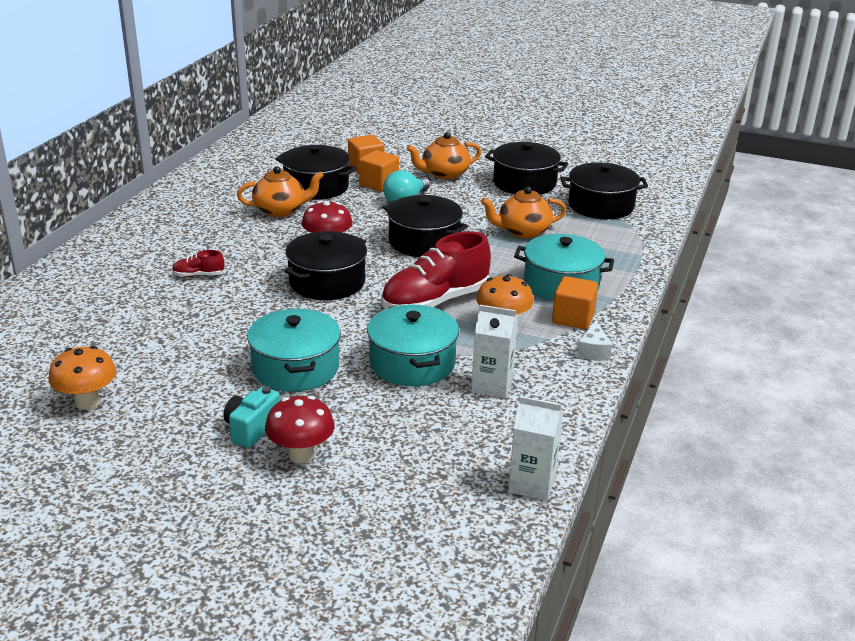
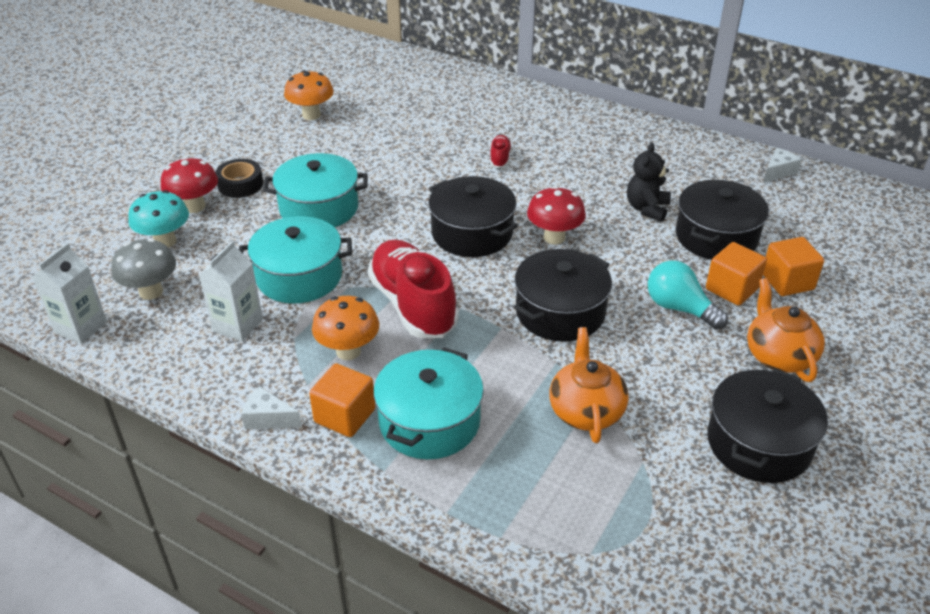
camera: 100 degrees right, 10 degrees up
(224, 162) = (778, 172): none -> white cheese
(251, 429) = (240, 184): turquoise camera -> black tape
(281, 210) = (647, 209): orange teapot -> black teddy bear
(373, 461) = (165, 241): none -> turquoise mushroom
(462, 450) = (151, 292): none -> grey mushroom
(601, 206) = (678, 527): black pot -> none

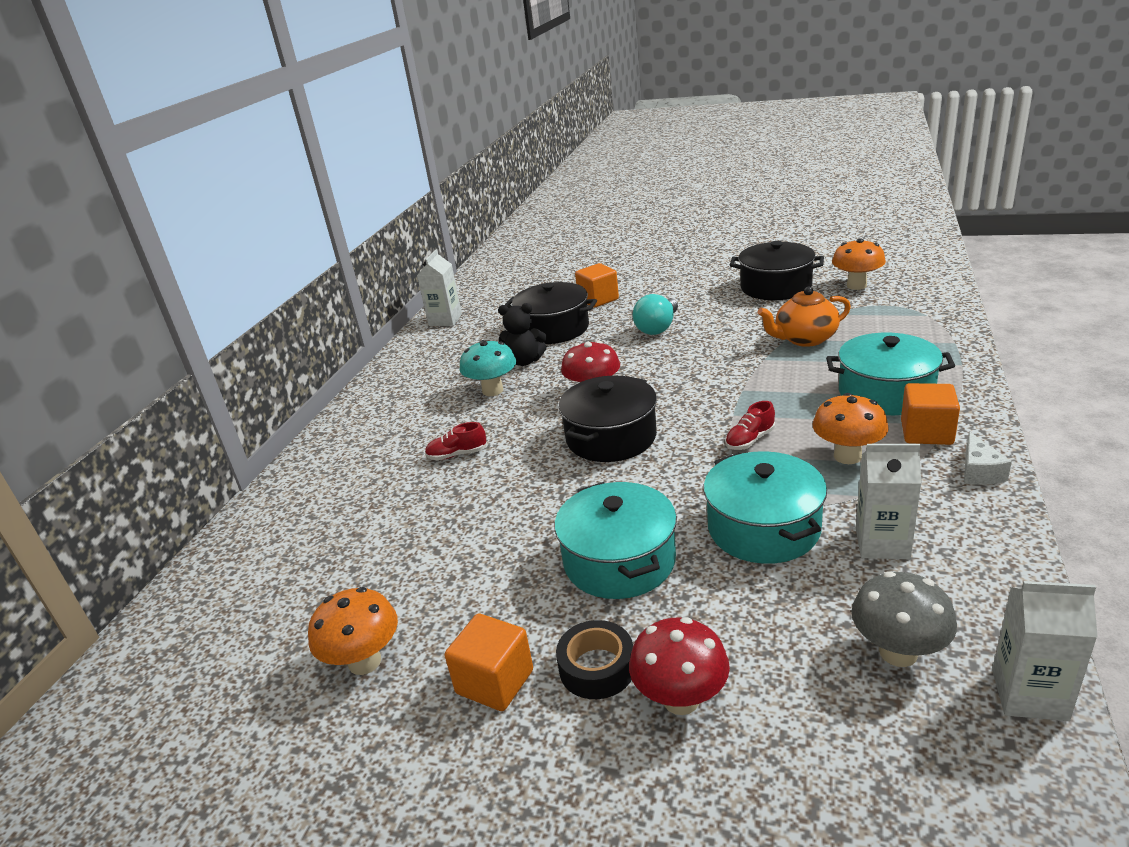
camera: 100 degrees left, 10 degrees down
(165, 241) = (785, 694): turquoise mushroom -> turquoise mushroom (492, 390)
(413, 305) = (750, 440): red shoe -> red shoe, size x0.43
(560, 312) = (700, 370): black pot -> none
(726, 527) = (856, 286): none -> orange mushroom
(732, 289) = (620, 315): orange cube -> orange cube (495, 682)
(778, 172) = (445, 320): white cheese -> white carton
(778, 356) = (685, 292): orange teapot -> none

